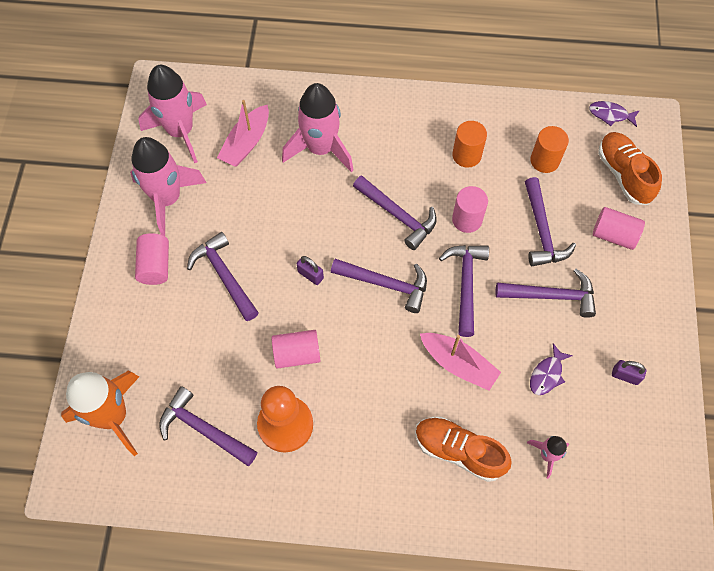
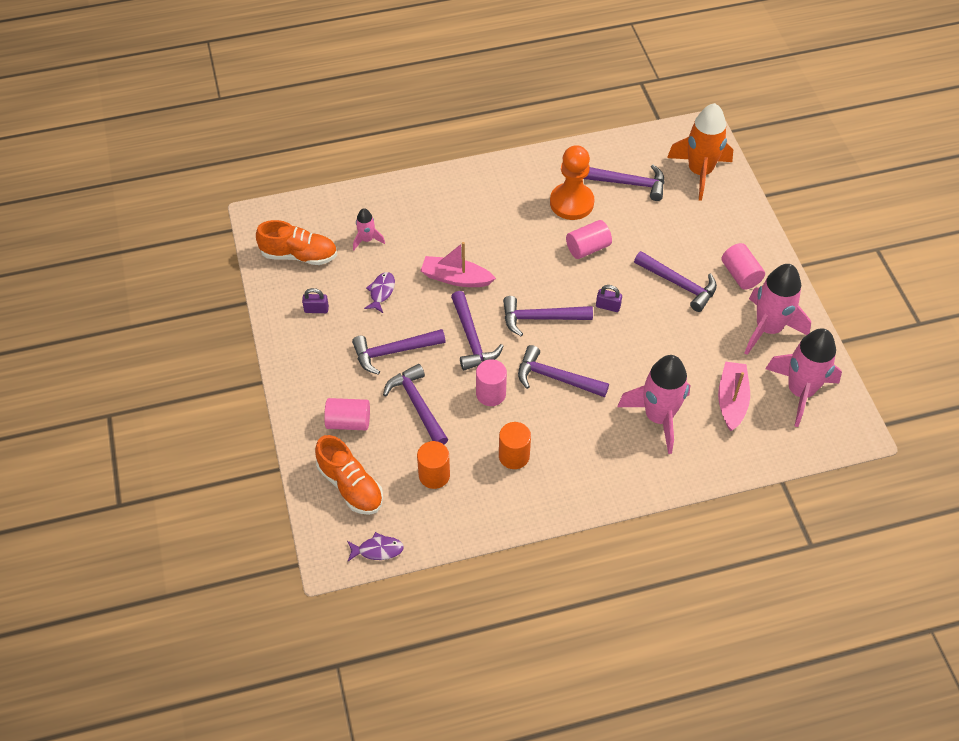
camera: 160 degrees right, 10 degrees down
(459, 451) = (435, 223): orange shoe -> orange shoe (299, 255)

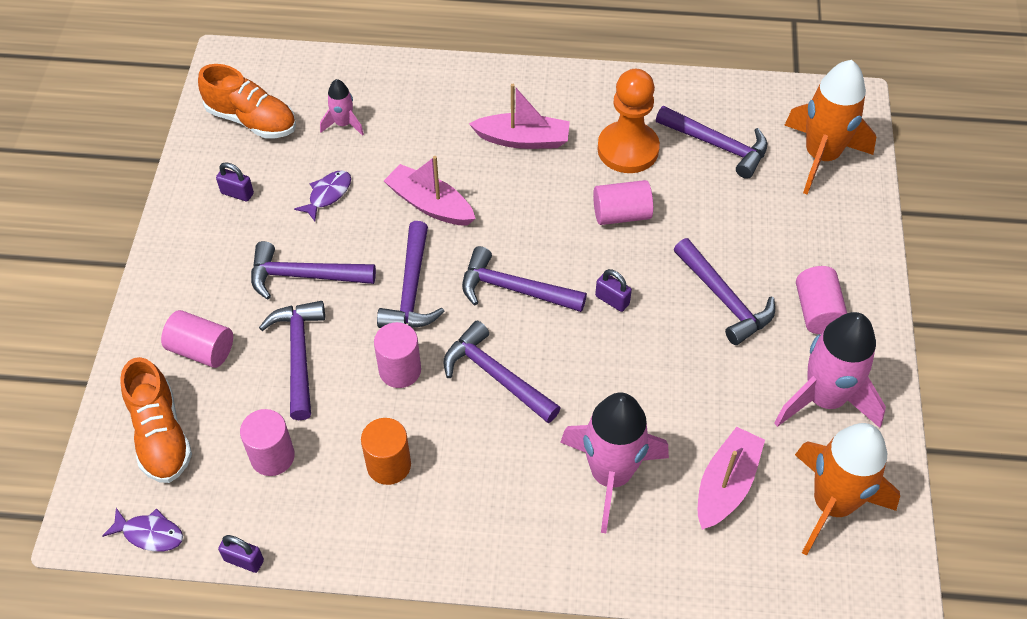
camera: 20 degrees right, 0 degrees up
(434, 475) = (272, 456): orange cylinder -> pink cylinder
(449, 545) = (244, 560): none -> purple padlock
(497, 216) = (523, 139): none -> pink boat
(800, 391) = (832, 504): pink rocket -> orange rocket

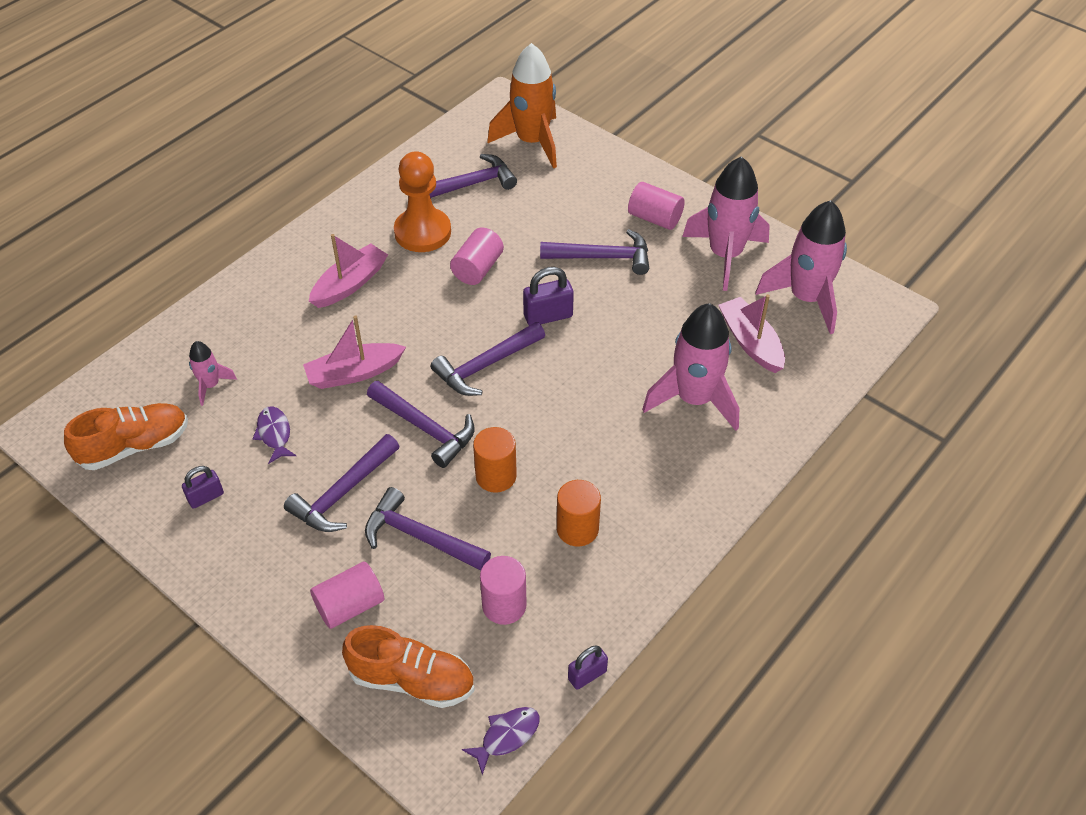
camera: 55 degrees left, 5 degrees down
(400, 370) = (496, 476): pink cylinder -> orange cylinder
(496, 376) = (554, 419): purple hammer -> none
(612, 300) = (548, 316): purple padlock -> purple padlock, size x1.54
(832, 504) = (806, 298): orange rocket -> pink rocket

